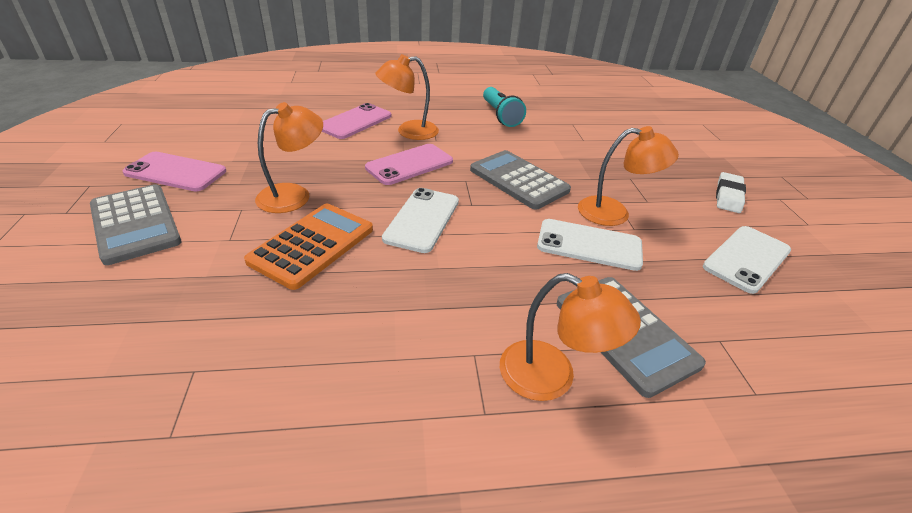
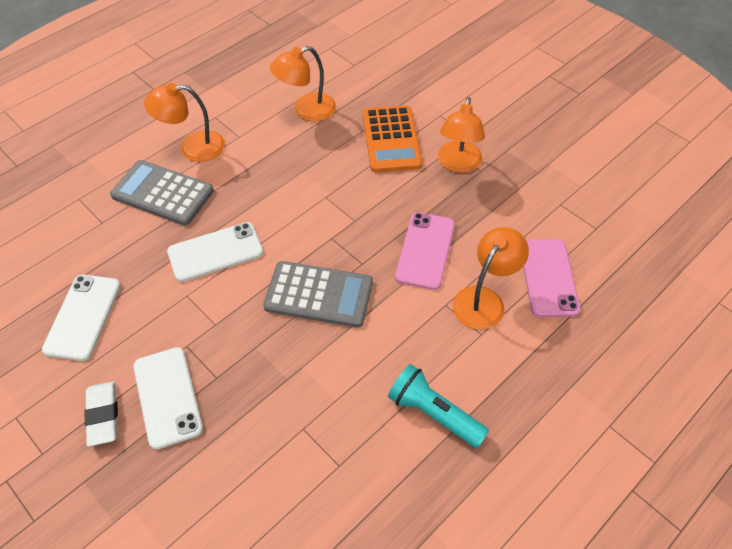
camera: 145 degrees right, 15 degrees up
(135, 224) = (502, 92): grey calculator -> none
(175, 172) = (558, 131): pink phone -> none
(422, 219) = (351, 199): white phone -> white phone (168, 397)
(614, 213) = (211, 305): orange lamp -> orange lamp (306, 111)

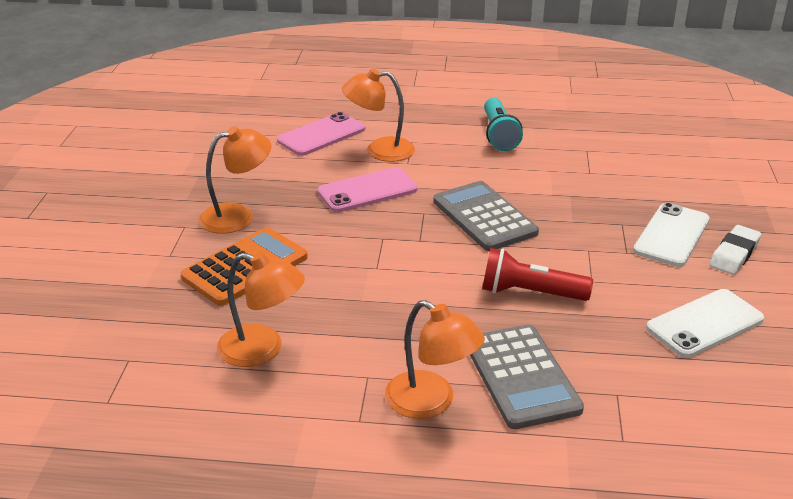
camera: 130 degrees left, 20 degrees down
(215, 252) = (529, 293): white phone -> red flashlight

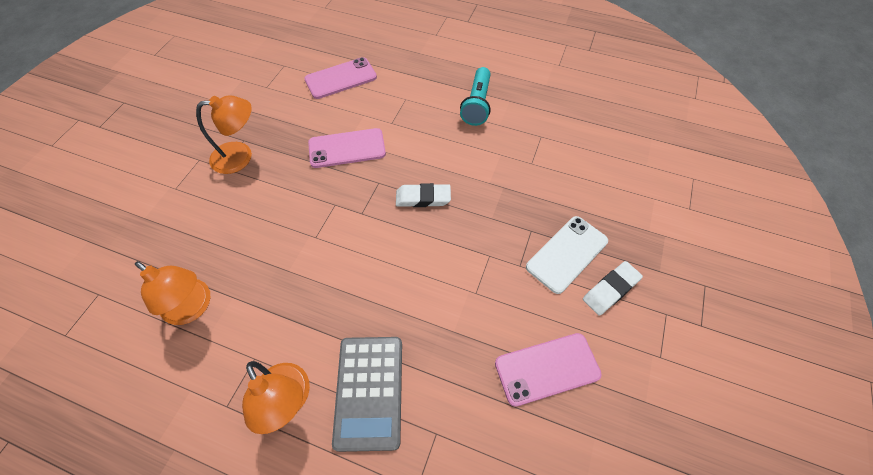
camera: 15 degrees right, 25 degrees up
(245, 267) = (221, 214): orange calculator -> none
(379, 150) = (376, 104): orange lamp -> none
(484, 217) = (423, 198): grey calculator -> white eraser
(529, 293) = (419, 295): red flashlight -> none
(705, 324) = (547, 369): white phone -> pink phone

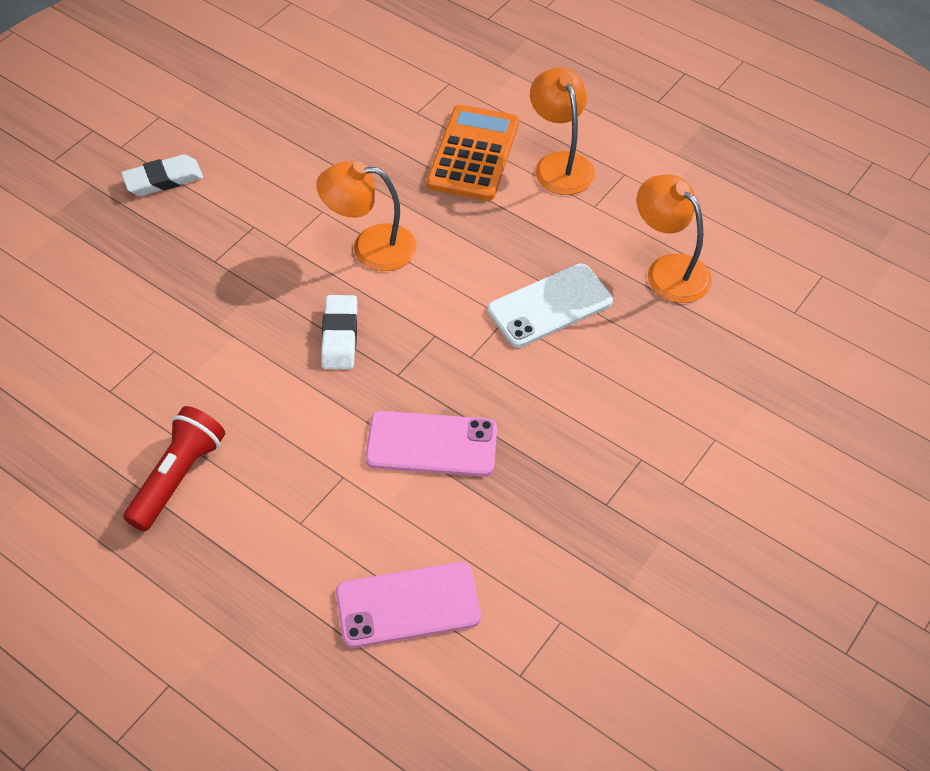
camera: 165 degrees left, 5 degrees down
(240, 156) = (611, 472): orange lamp -> orange lamp (370, 247)
(369, 391) = (473, 154): grey calculator -> orange calculator
(423, 198) = (340, 336): white eraser -> white eraser turned 75 degrees clockwise
(477, 105) = (178, 477): turquoise flashlight -> red flashlight
(547, 369) = (282, 132): pink phone -> none
(566, 254) = (187, 225): white phone -> white phone (550, 306)

